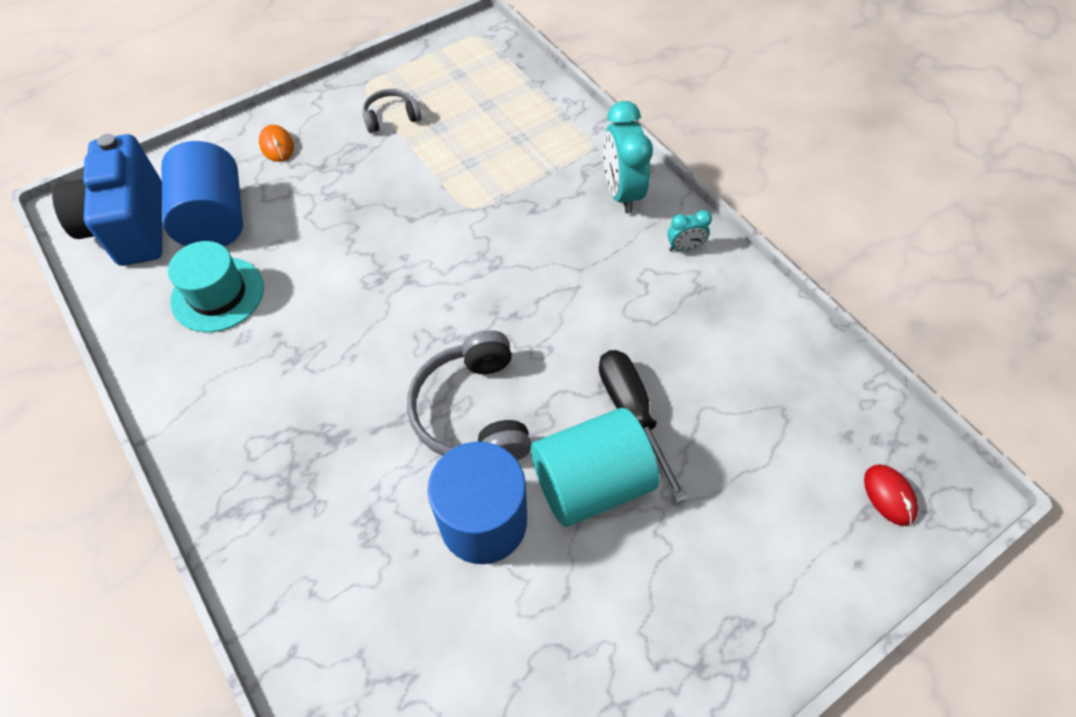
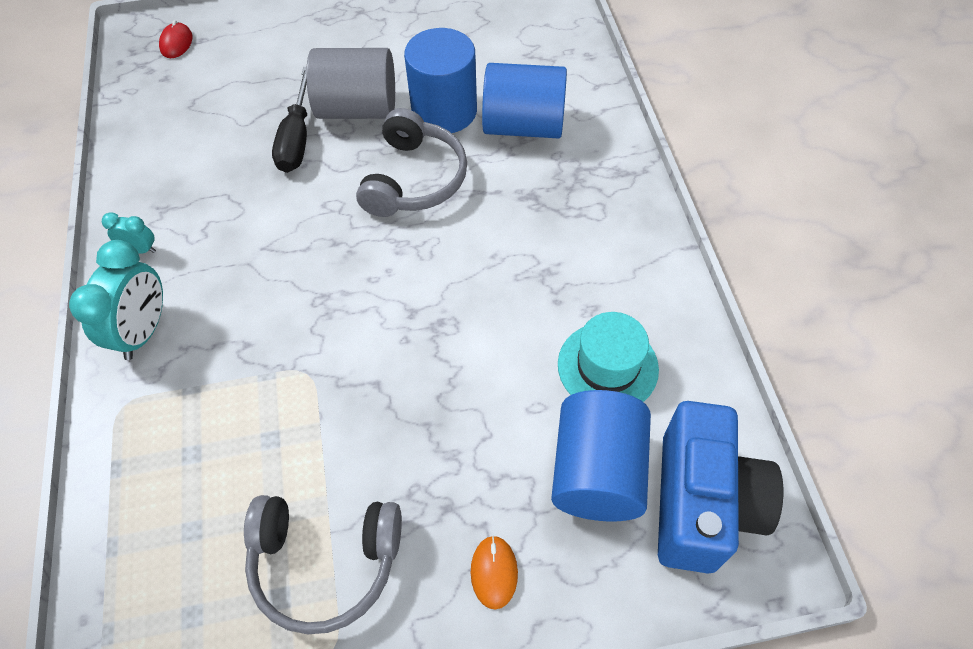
camera: 155 degrees left, 0 degrees up
(374, 537) = (523, 126): none -> blue cylinder
(391, 117) = (325, 562): grey headphones -> grey headphones, size x1.82
(591, 482) = (357, 109): turquoise cylinder -> grey cylinder

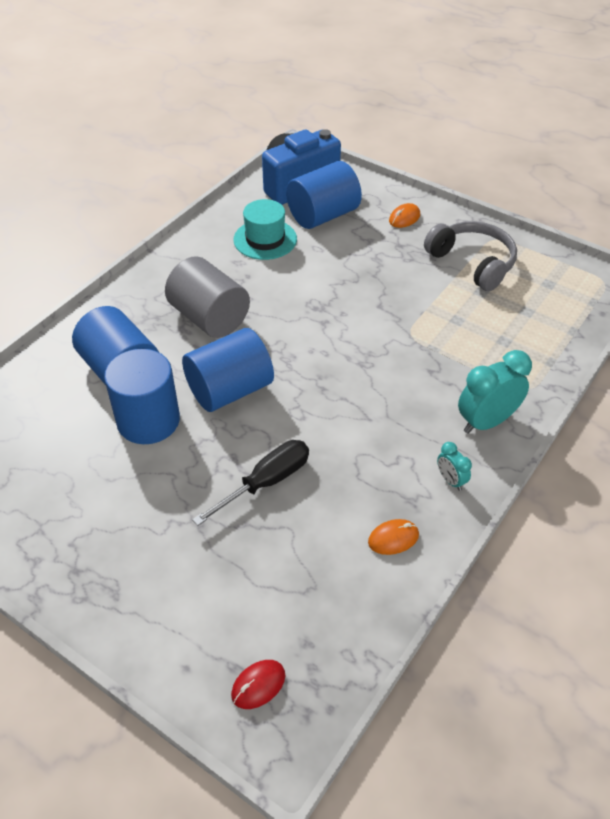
camera: 135 degrees left, 10 degrees down
(156, 173) = (393, 538): none -> orange mouse
(357, 109) = (198, 471): grey cylinder -> grey cylinder (209, 318)
(414, 179) = (230, 390): grey headphones -> blue cylinder

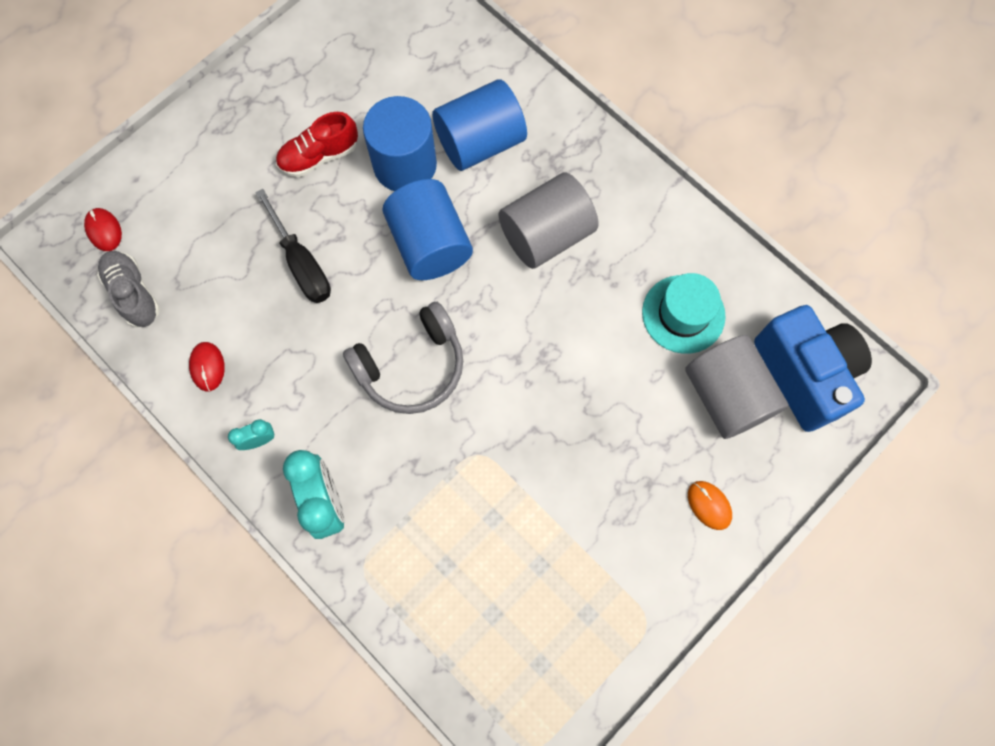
camera: 100 degrees right, 25 degrees up
(143, 491) = (319, 156): none -> red shoe
(323, 215) = (726, 396): blue cylinder -> grey cylinder
(330, 630) = (133, 293): none -> grey shoe
(393, 538) = (207, 367): orange mouse -> red mouse
(472, 263) = (598, 572): grey headphones -> grey headphones (411, 366)

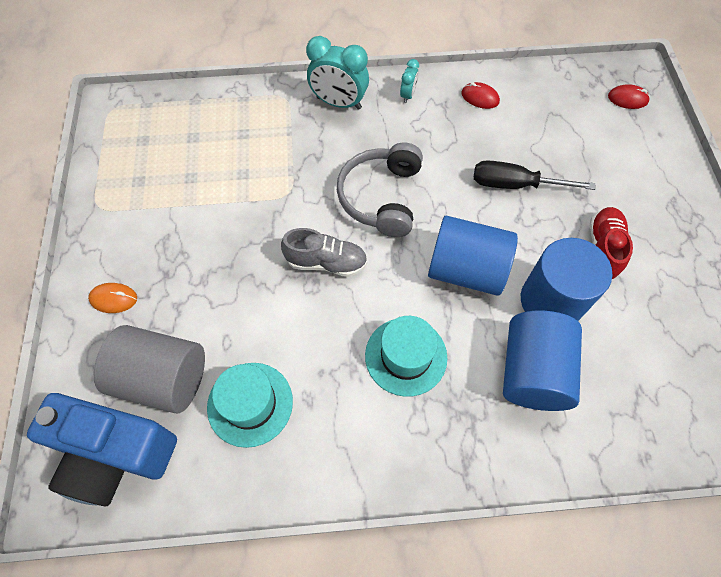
camera: 130 degrees right, 10 degrees down
(133, 293) = (565, 90): grey shoe -> grey shoe (326, 262)
(546, 235) = (406, 356): grey cylinder -> turquoise hat

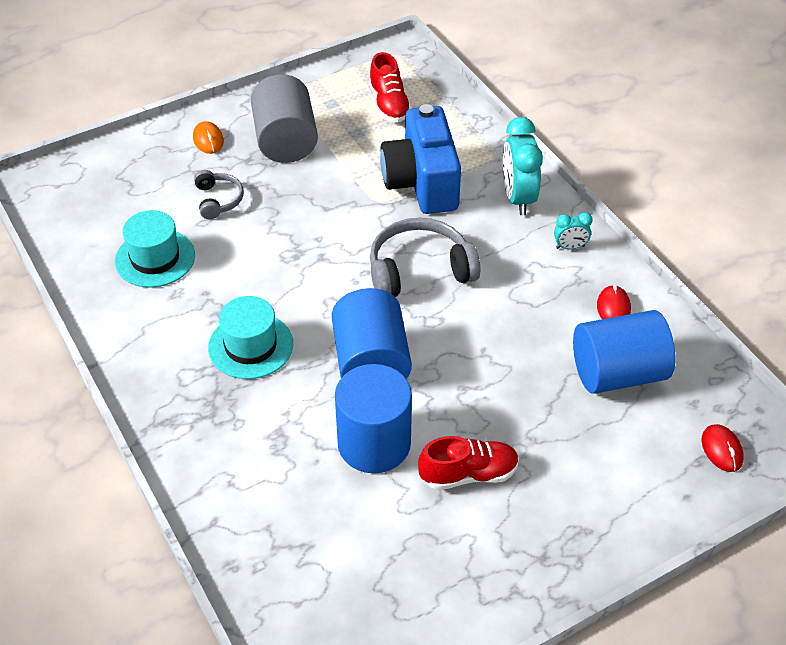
camera: 65 degrees right, 15 degrees down
(115, 454) = (79, 198): blue camera -> blue camera (422, 183)
(163, 378) = (153, 198): grey cylinder -> grey cylinder (285, 141)
(172, 140) = (389, 105): none -> red shoe
(204, 319) = (218, 200): none -> grey headphones
(326, 262) = (319, 256): grey shoe -> none
(515, 185) = (507, 373): black screwdriver -> none
(532, 371) = (283, 448): blue cylinder -> blue cylinder (618, 373)

